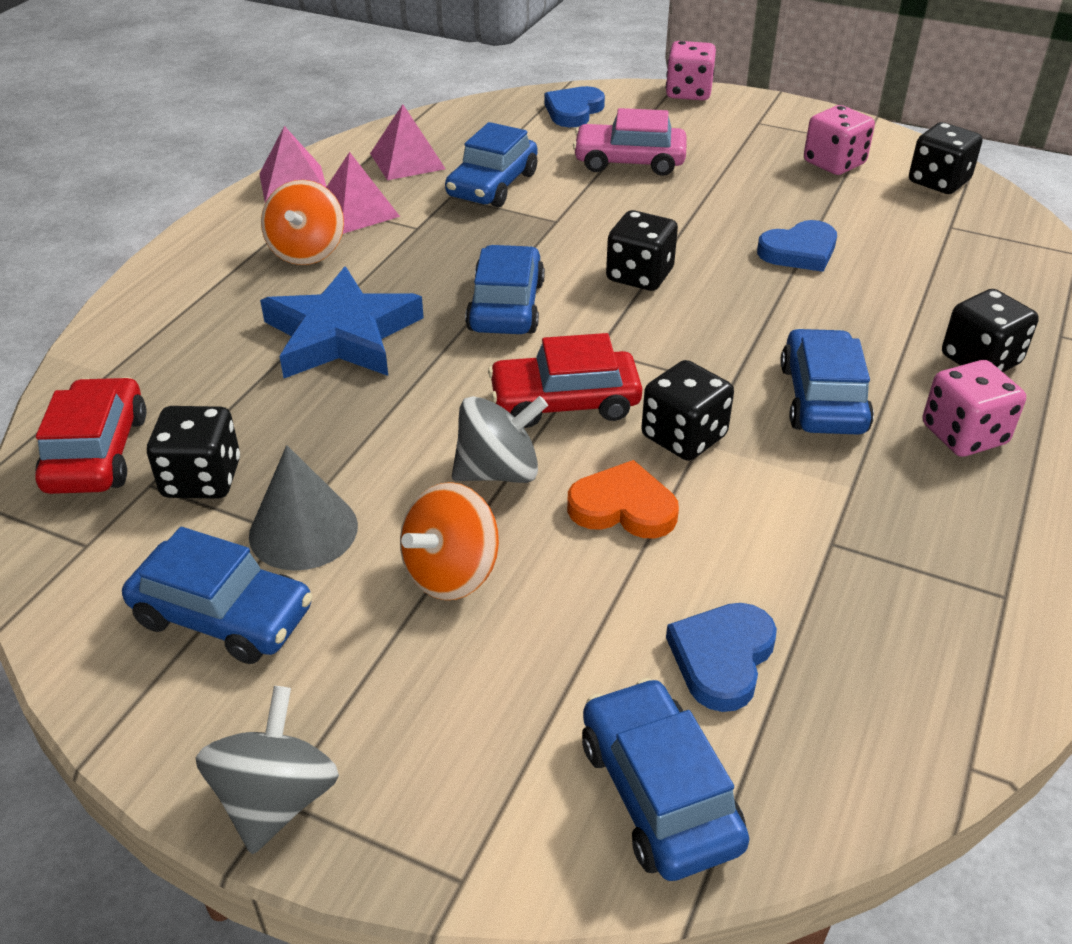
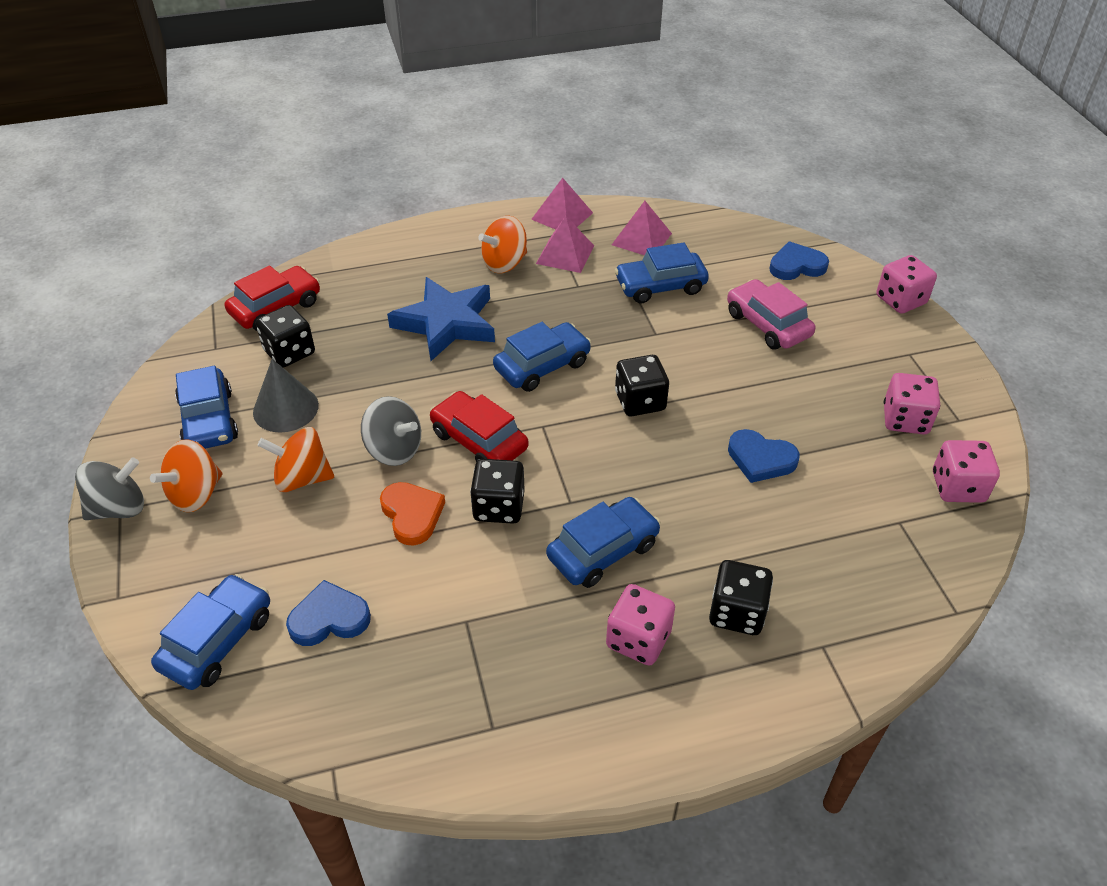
camera: 50 degrees right, 5 degrees up
(353, 694) = (195, 494): none -> orange spinning top
(938, 182) = (957, 487): black dice -> pink dice

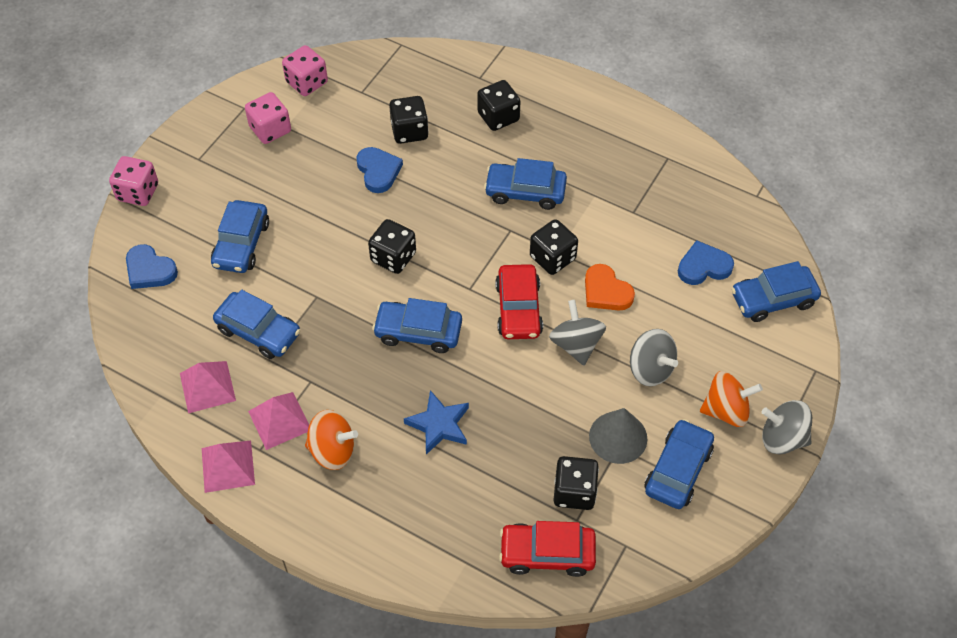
camera: 135 degrees left, 10 degrees up
(302, 478) = (650, 369): orange spinning top -> grey spinning top
(329, 618) = (703, 266): blue heart -> blue heart turned 135 degrees clockwise
(412, 515) = (606, 291): orange heart -> orange heart turned 60 degrees counterclockwise
(446, 323) = (439, 425): blue star -> blue star, size x0.64
(638, 639) = (559, 141): pink dice -> none
(767, 324) = (241, 244): pink car -> blue car
(794, 520) = (409, 131): none -> black dice

